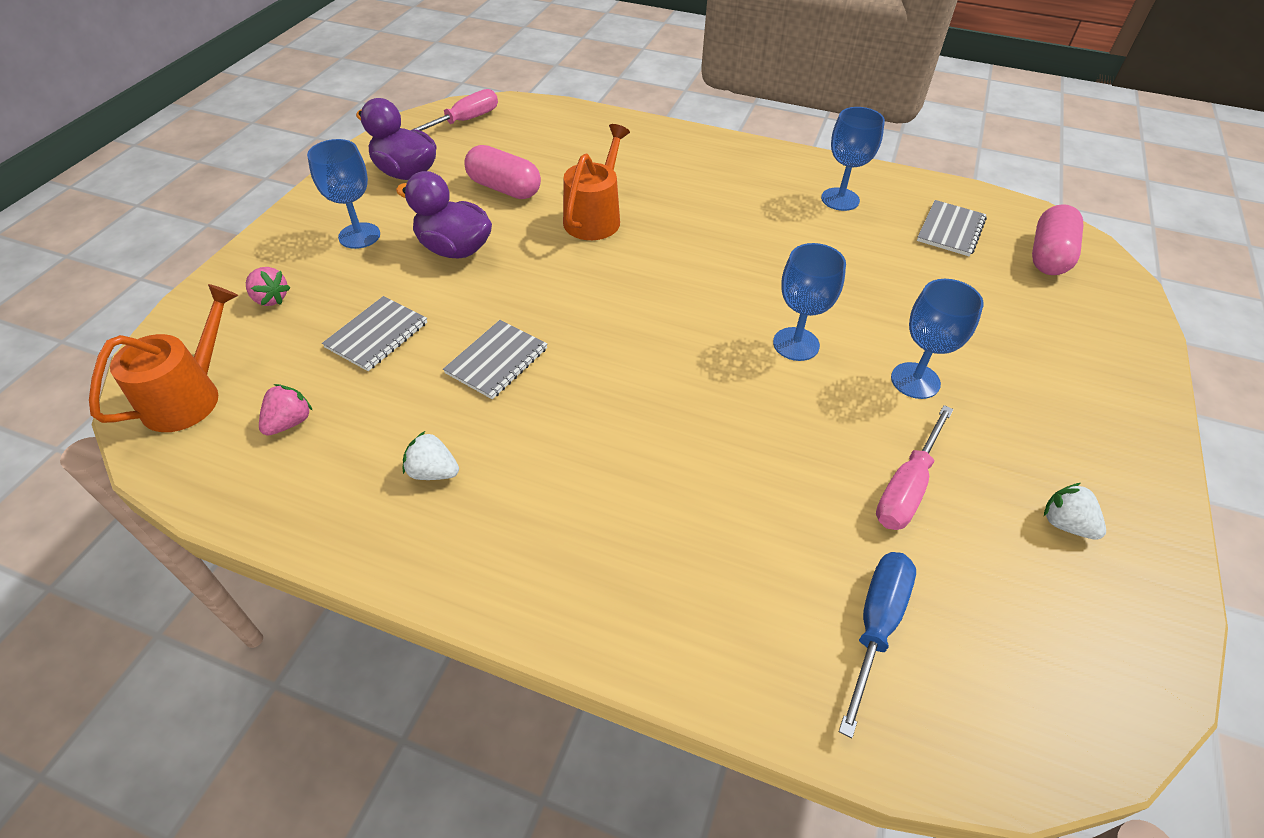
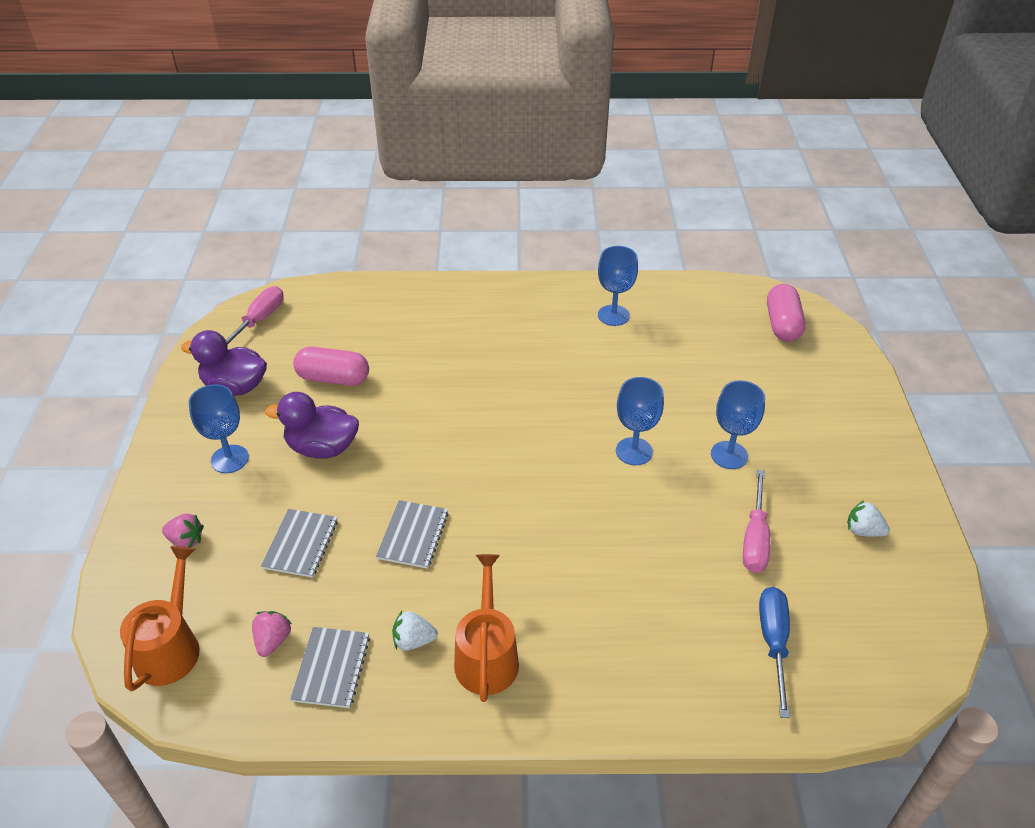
camera: 20 degrees left, 5 degrees down
(595, 217) = (426, 385): orange watering can -> orange watering can (486, 656)
(950, 230) = (706, 321): grey notebook -> grey notebook (331, 668)

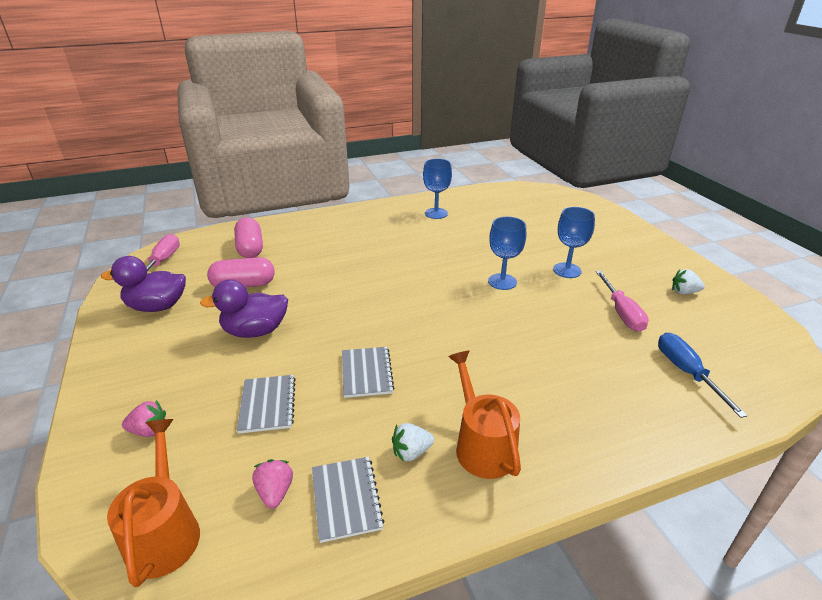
camera: 20 degrees left, 10 degrees down
(229, 459) = (171, 357): blue goblet -> none
(782, 324) = (546, 200): pink capsule -> pink capsule (250, 248)

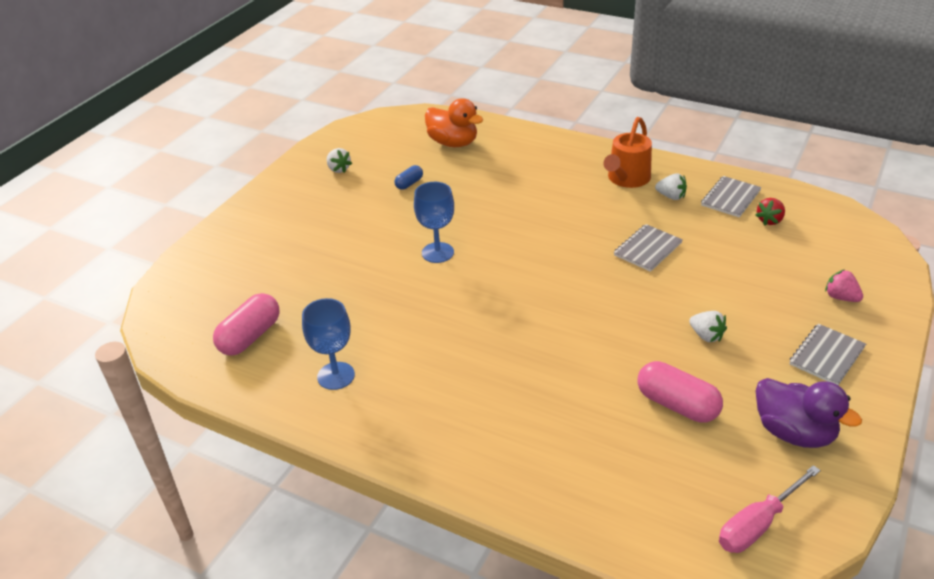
camera: 130 degrees left, 5 degrees up
(164, 532) = (846, 235): orange watering can -> none
(250, 248) = (622, 470): pink capsule -> pink capsule (250, 336)
(255, 331) = (706, 336): purple duck -> white strawberry
(267, 405) = (740, 268): grey notebook -> grey notebook (827, 356)
(275, 492) = (769, 220): pink strawberry -> red strawberry
(567, 270) = (370, 229): blue goblet -> none
(621, 312) = (409, 184): pink screwdriver -> blue capsule
(686, 372) = (453, 143): blue screwdriver -> orange duck

